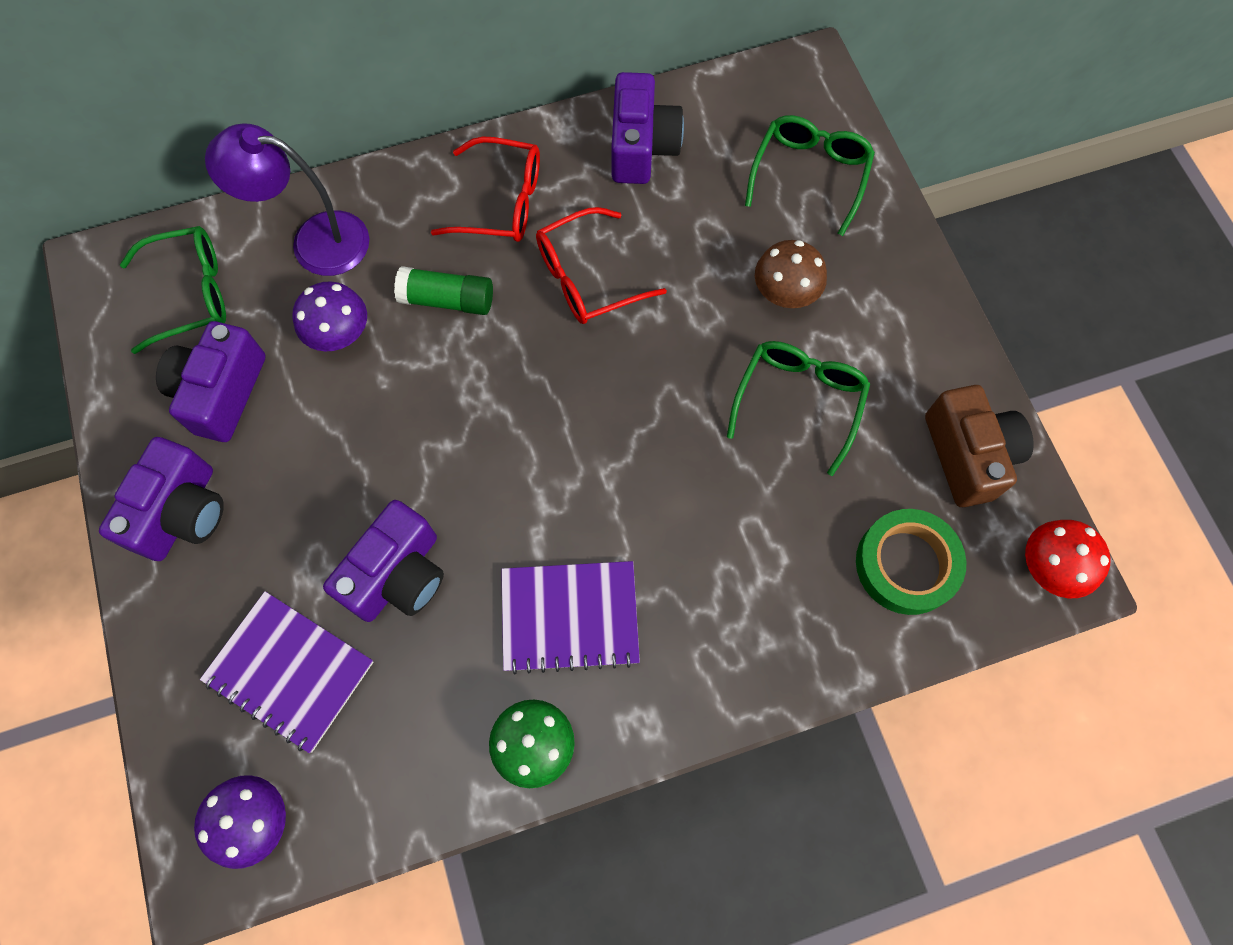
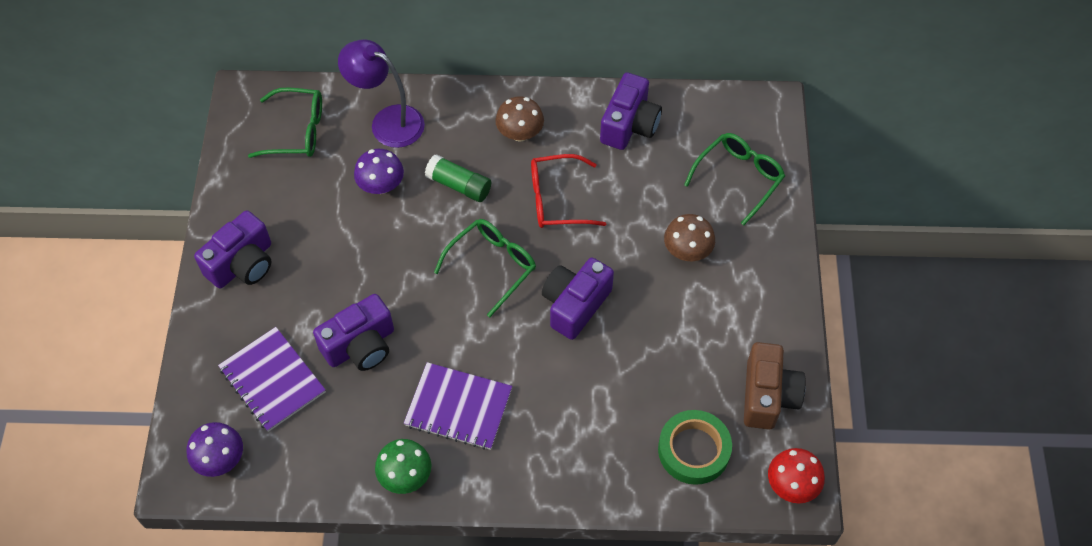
camera: 20 degrees right, 10 degrees down
(221, 392) = (293, 198): purple camera -> purple camera (575, 305)
(502, 202) = (520, 133): red glasses -> brown mushroom
(799, 401) = (666, 323): green glasses -> green glasses (492, 266)

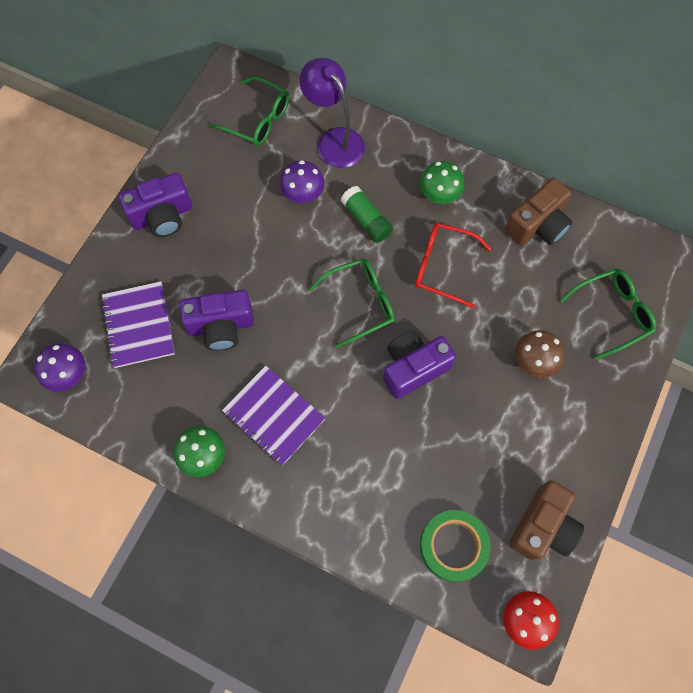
camera: 25 degrees right, 10 degrees up
(520, 133) = (439, 194): brown mushroom -> green mushroom
(629, 125) = (537, 225): purple camera -> brown camera

